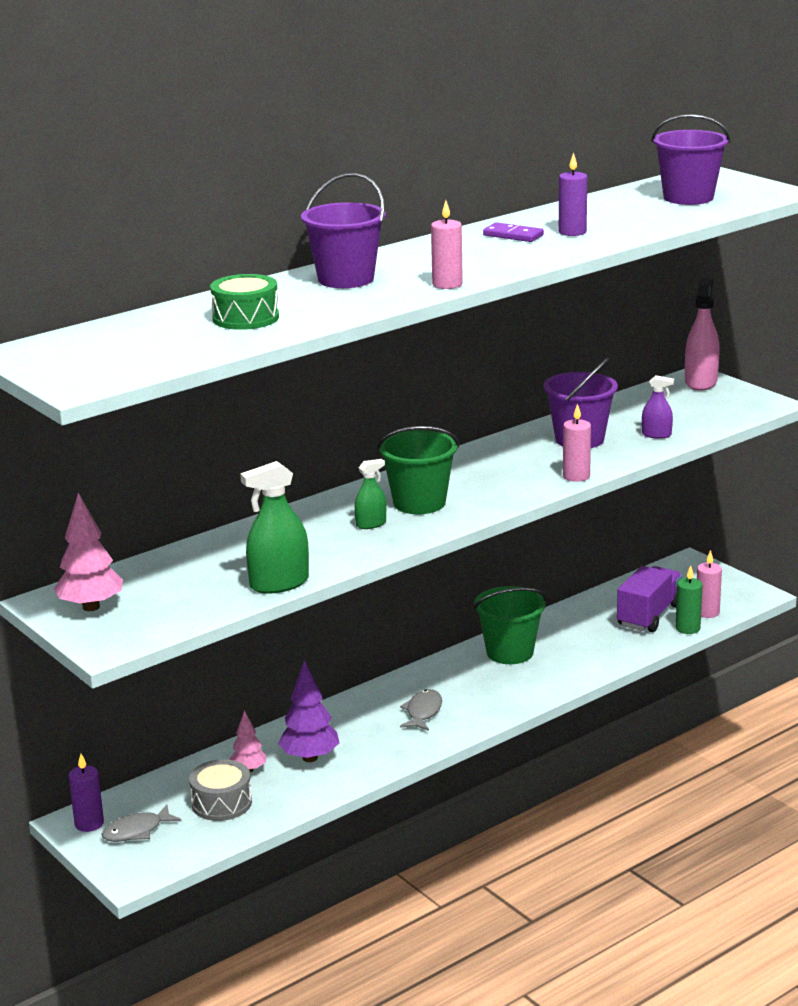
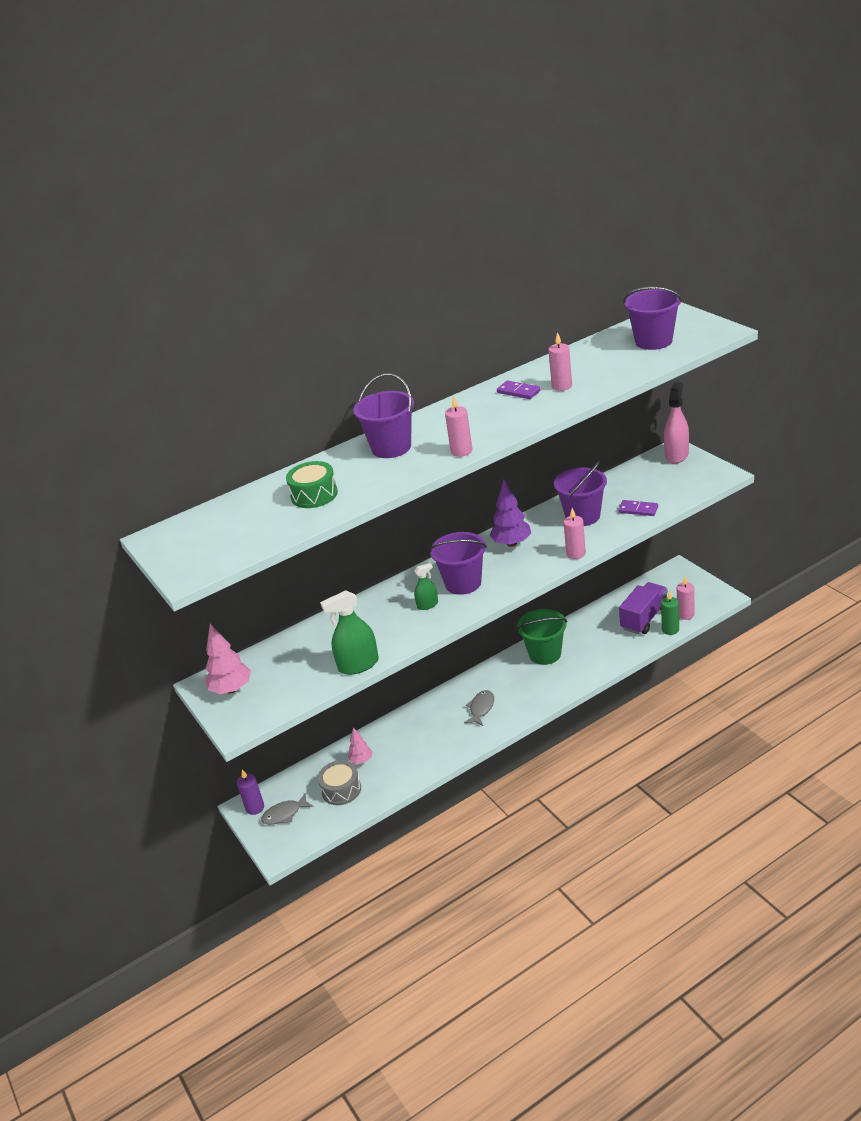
camera: 10 degrees right, 10 degrees up
(310, 758) = (402, 750): purple tree -> purple tree (511, 543)
(419, 503) = (463, 583): green bucket -> purple bucket
(572, 232) = (562, 386): purple candle -> pink candle
(656, 435) = (638, 510): purple spray bottle -> purple domino

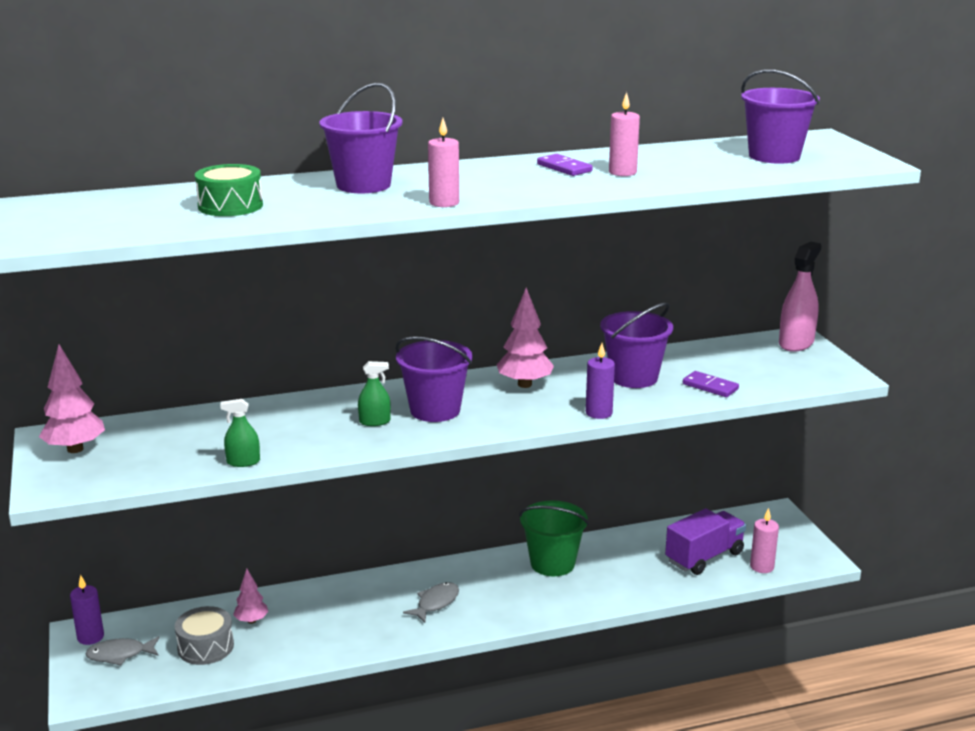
camera: 10 degrees right, 10 degrees down
(358, 665) = (243, 462): green spray bottle -> green spray bottle, size x0.56
(511, 543) = (524, 384): purple tree -> pink tree
(576, 553) = (599, 413): pink candle -> purple candle
(670, 629) = (732, 579): green candle -> none

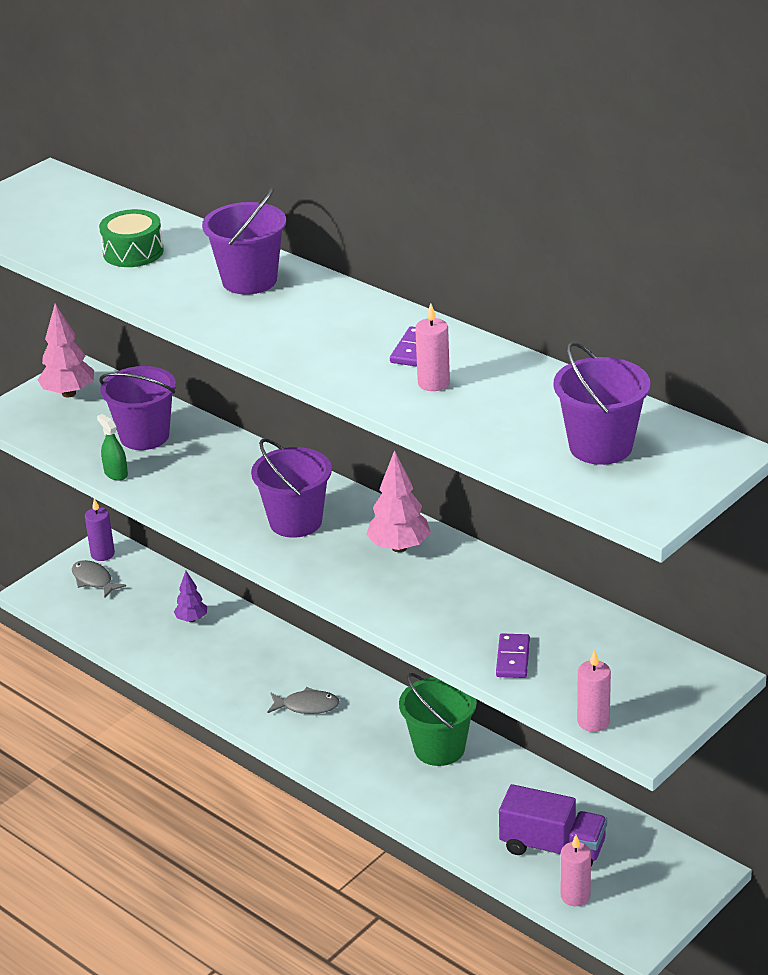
camera: 60 degrees right, 10 degrees up
(205, 647) = (138, 615): grey drum -> none
(251, 621) = (192, 619): pink tree -> purple tree
(374, 421) = (243, 501): green spray bottle -> none
(444, 203) = (238, 334): pink candle -> pink candle (593, 721)
(599, 413) = (381, 612): purple candle -> none
(633, 377) = (484, 604): purple bucket -> purple bucket (144, 436)
(796, 343) = (697, 681): pink spray bottle -> none

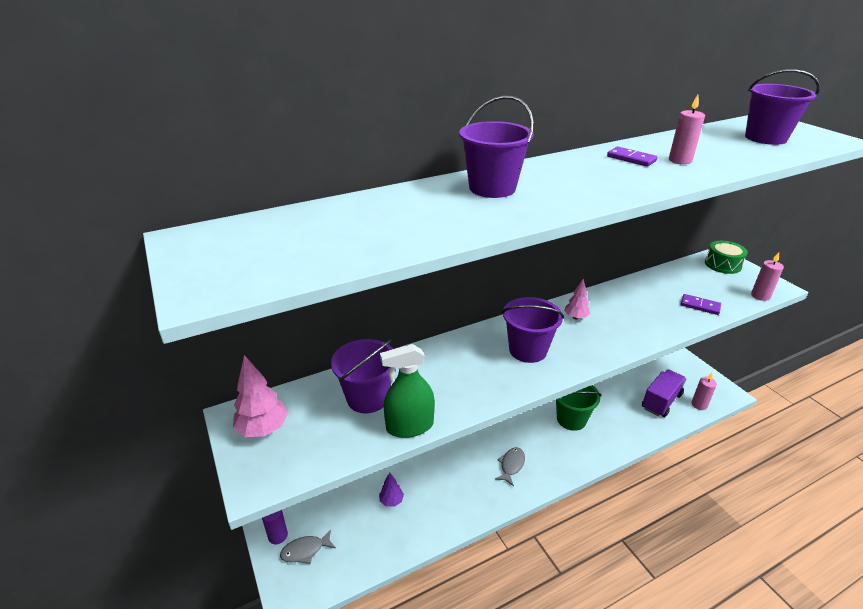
camera: 70 degrees left, 0 degrees up
(116, 473) = (410, 426): green spray bottle -> green spray bottle, size x1.79
(133, 252) = (396, 222): green drum -> green drum (723, 264)
(399, 547) = (575, 317): pink tree -> pink tree, size x0.61

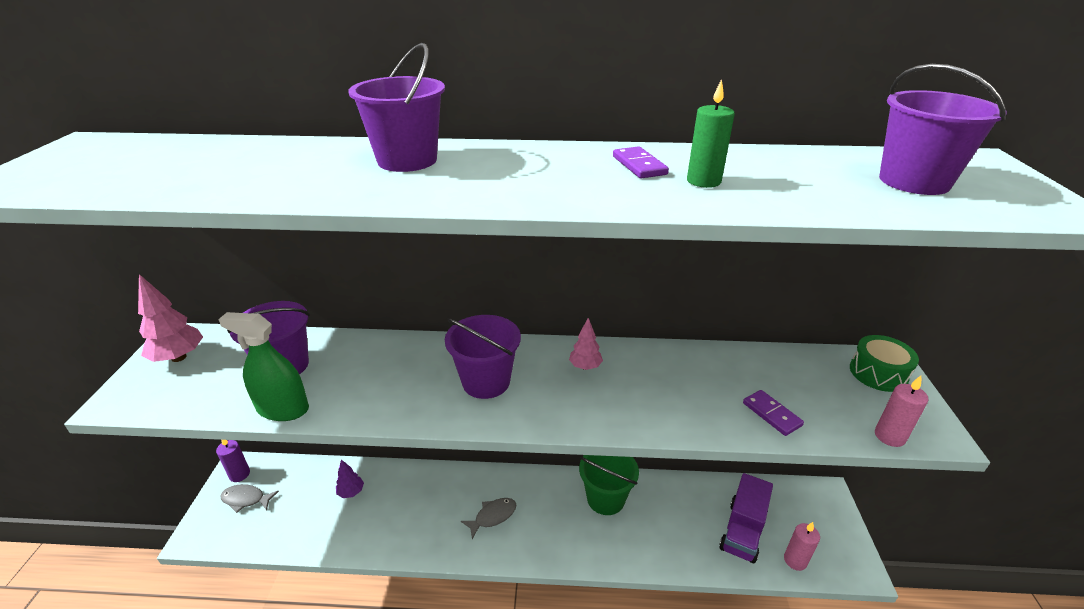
camera: 30 degrees right, 0 degrees up
(661, 401) = (742, 531): purple truck -> purple truck turned 135 degrees clockwise
(680, 160) = (703, 181): pink candle -> green candle

